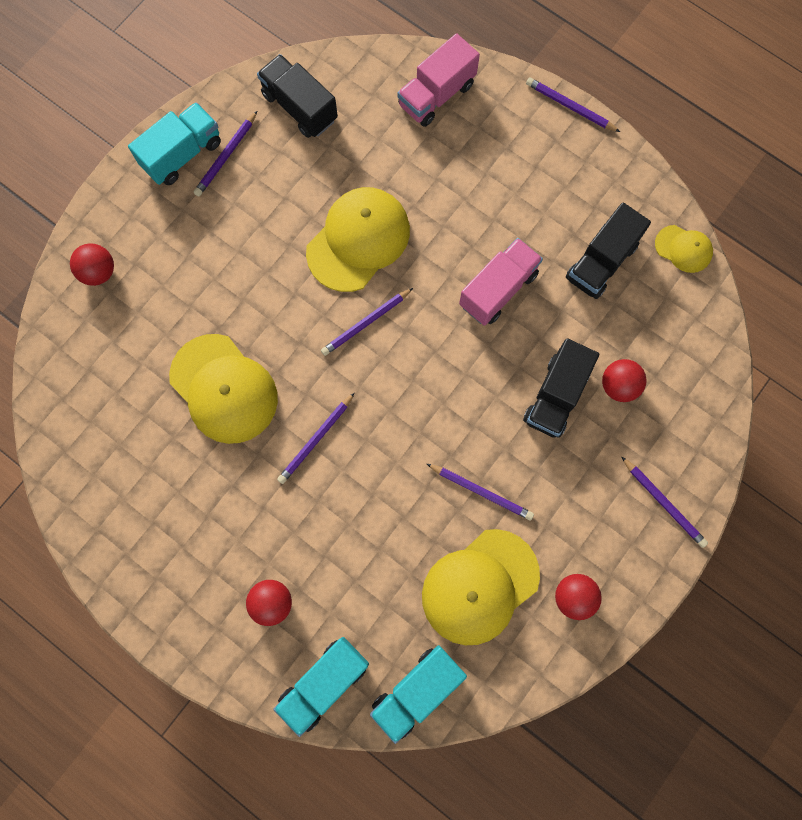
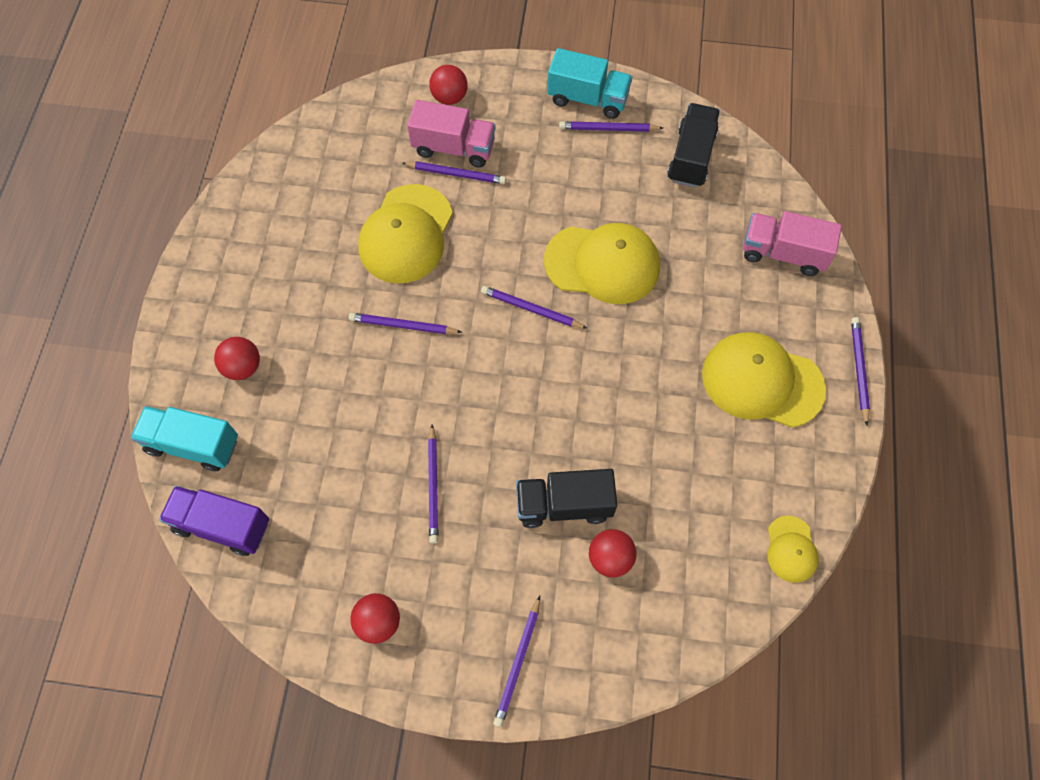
camera: 60 degrees right, 10 degrees down
(188, 312) = (456, 174): none -> purple pencil
(417, 690) = (222, 525): turquoise truck -> purple truck
(480, 586) = (344, 531): yellow cap -> yellow cap (762, 381)
(498, 289) = (634, 400): pink truck -> pink truck (454, 148)
(601, 262) = (723, 478): black truck -> none

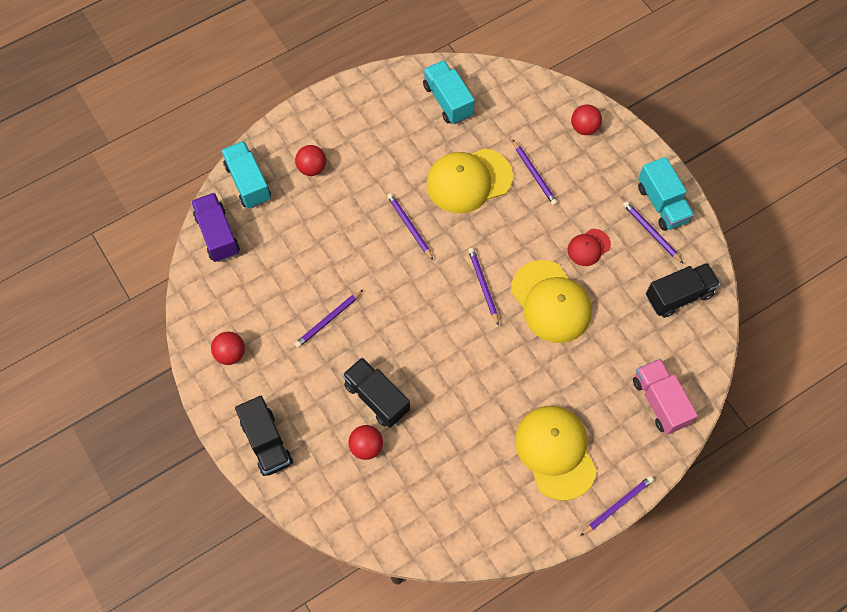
camera: 50 degrees right, 0 degrees up
(300, 185) = (448, 101): none -> turquoise truck
(454, 148) = (551, 158): pink truck -> none
(518, 662) = (266, 442): purple pencil -> black truck
(576, 189) = (588, 247): none -> red cap
(791, 549) = (458, 546): yellow cap -> none

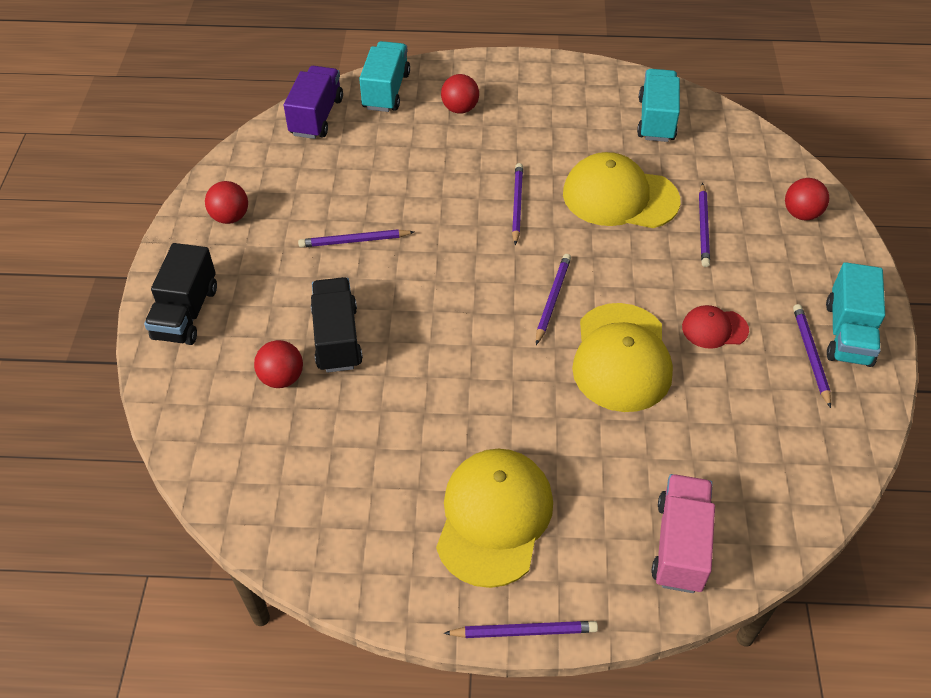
camera: 35 degrees right, 15 degrees down
(678, 296) = (798, 441): black truck -> none

